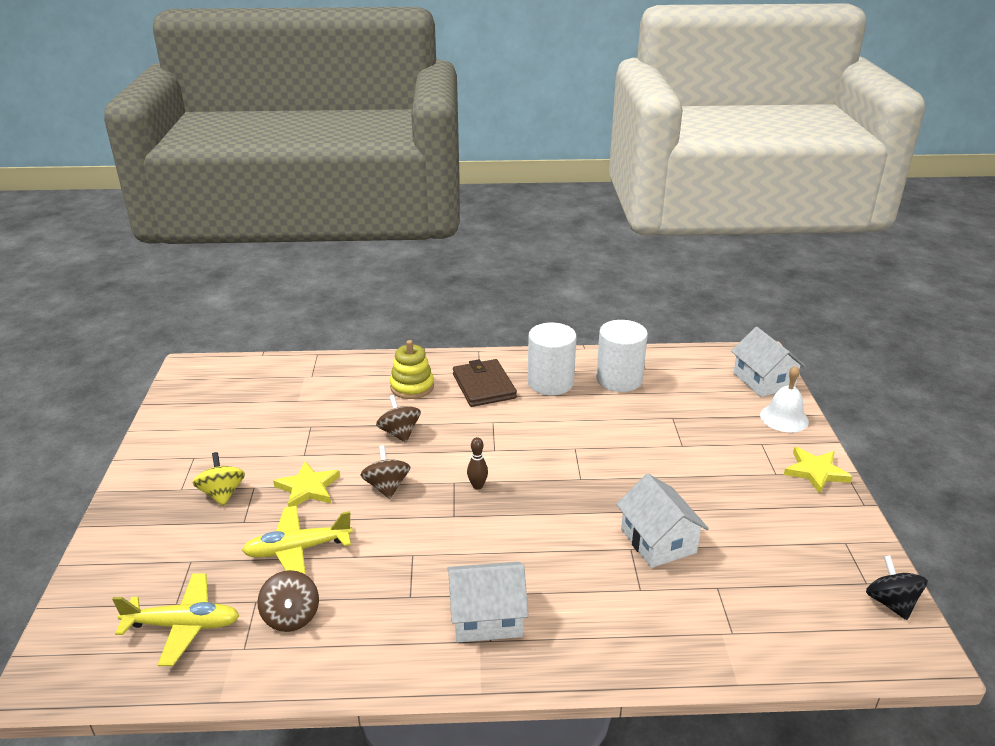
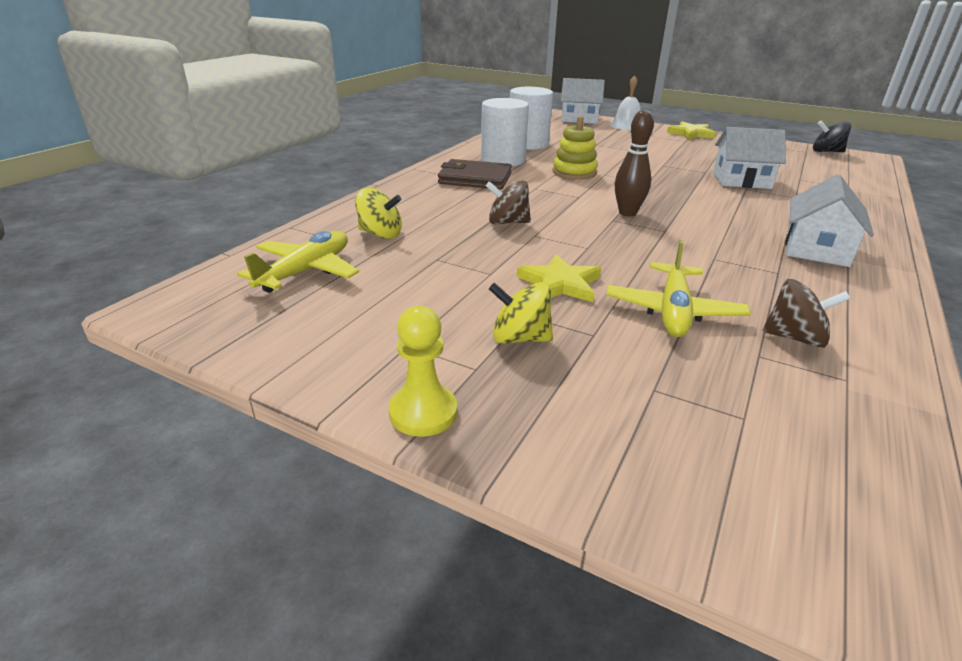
camera: 60 degrees left, 0 degrees up
(132, 486) = (423, 412): none -> yellow pawn
(183, 625) = (795, 419): yellow plane -> yellow plane (306, 271)
(333, 390) = (380, 234): none -> yellow spinning top
(387, 486) = (594, 246): brown spinning top -> none
(412, 387) = (433, 201): yellow stacking toy -> yellow stacking toy (574, 172)
(477, 486) = (627, 213): brown bowling pin -> brown bowling pin, size x1.61

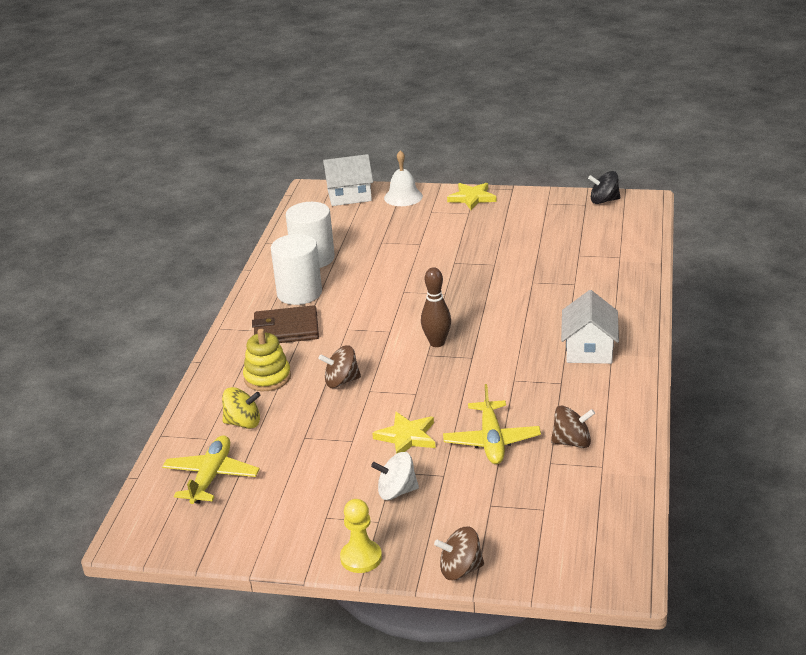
camera: 15 degrees left, 0 degrees up
(520, 338) = (396, 491): yellow spinning top -> white spinning top
(574, 172) = (374, 296): yellow stacking toy -> yellow stacking toy (267, 378)
(576, 479) = (460, 569): none -> brown spinning top
(741, 180) = (527, 270): white house -> none

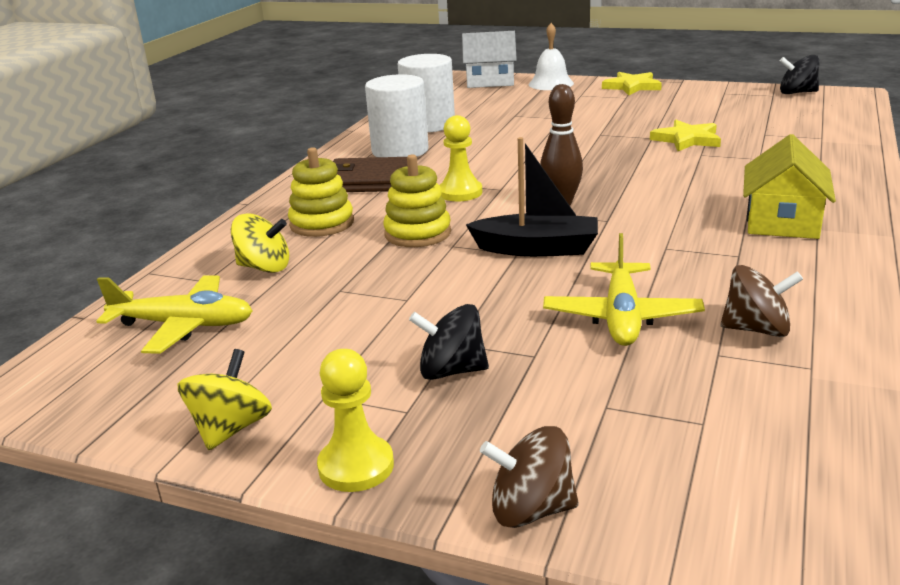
camera: 10 degrees right, 5 degrees down
(211, 477) = (184, 325): yellow plane -> yellow plane turned 75 degrees clockwise
(279, 544) = (231, 428): none -> yellow spinning top
(341, 381) = (417, 233): brown spinning top -> yellow stacking toy
(360, 337) = (460, 192): none -> yellow pawn
(396, 491) = (451, 371): white spinning top -> black spinning top
(407, 437) = (489, 301): yellow star -> yellow star (687, 139)
(428, 388) = (537, 249): none -> black boat
(589, 349) = (782, 221): white house -> yellow house

